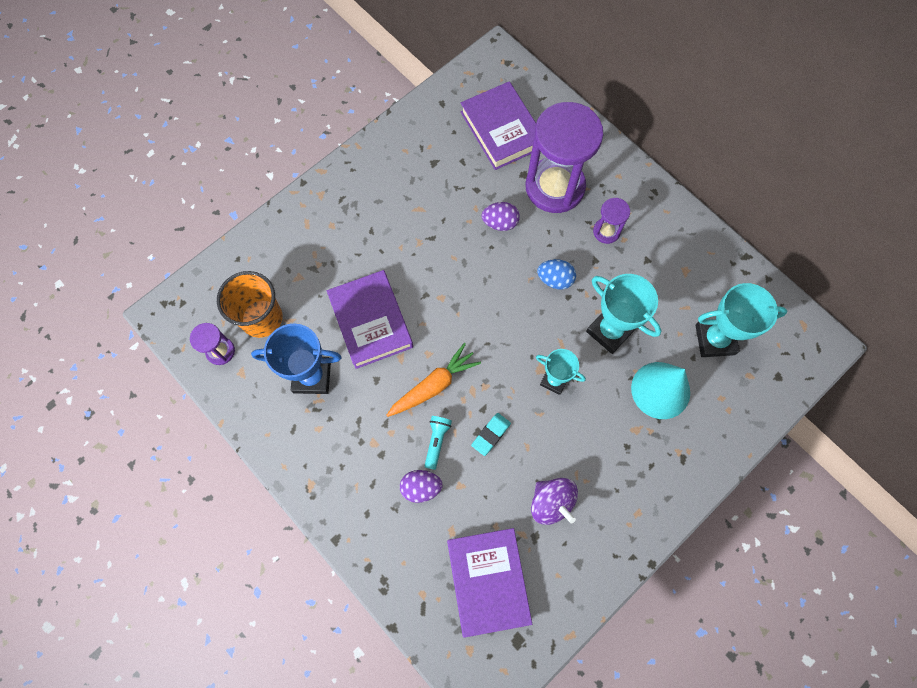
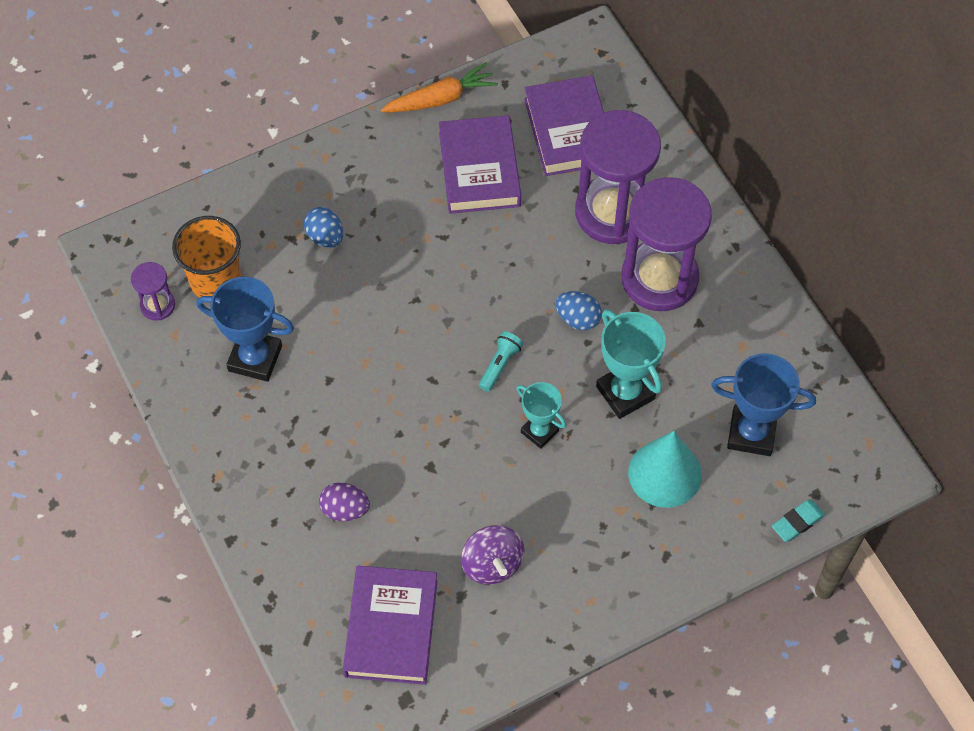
camera: 15 degrees right, 10 degrees down
(339, 260) = (325, 237): none -> blue egg
(370, 321) = (341, 314): purple book -> purple book (479, 169)
(433, 385) = (394, 402): orange carrot -> orange carrot (440, 98)
(437, 441) = (379, 464): turquoise flashlight -> turquoise flashlight (500, 365)
(491, 434) = (444, 473): turquoise eraser -> turquoise eraser (797, 522)
(500, 223) = (532, 238): purple egg -> none
(606, 231) = (659, 278): purple hourglass -> purple hourglass, size x2.23
(715, 340) = (751, 433): turquoise trophy -> blue trophy

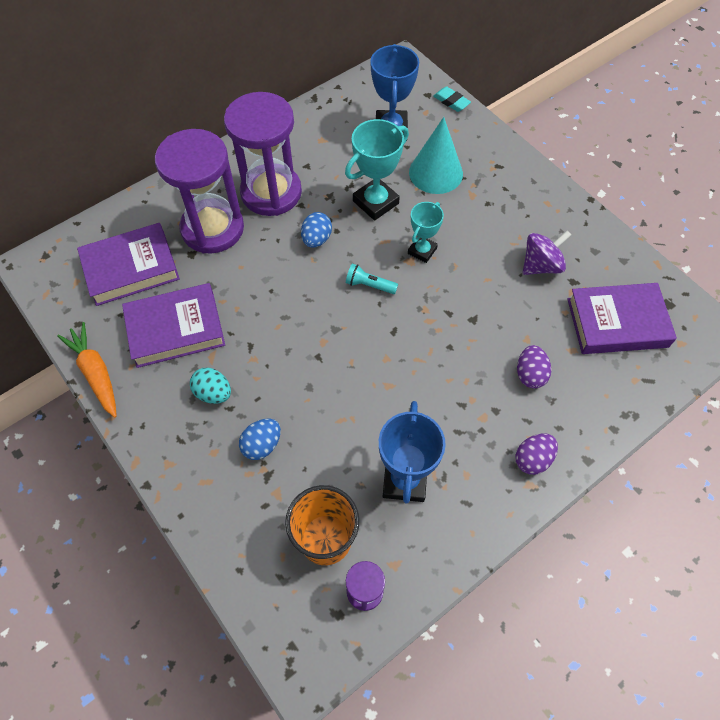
camera: 100 degrees left, 0 degrees up
(245, 485) = (532, 459): none -> purple egg
(394, 199) = (213, 393): none -> turquoise egg

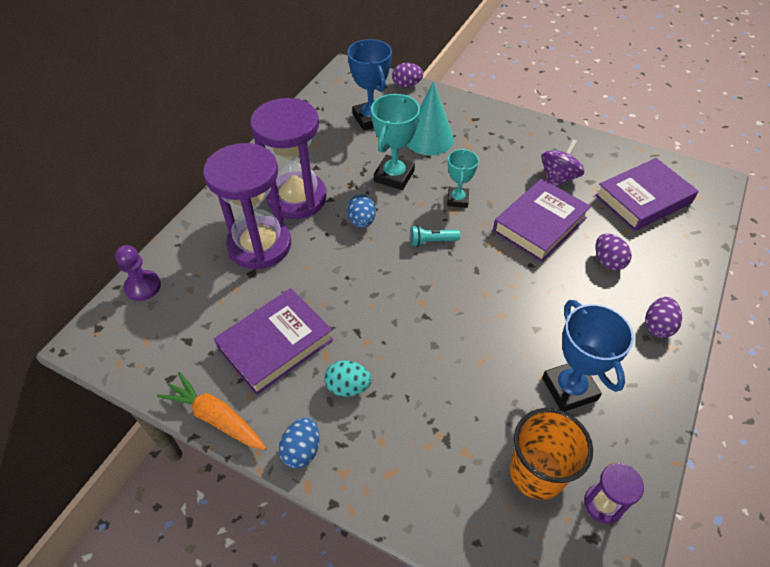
camera: 25 degrees left, 10 degrees down
(97, 231) = (143, 286): none -> purple pawn
(131, 268) = (198, 307): purple book -> purple book (539, 224)
(262, 445) = (424, 414): blue egg -> blue egg (302, 450)
(451, 102) = (406, 85): turquoise eraser -> purple egg

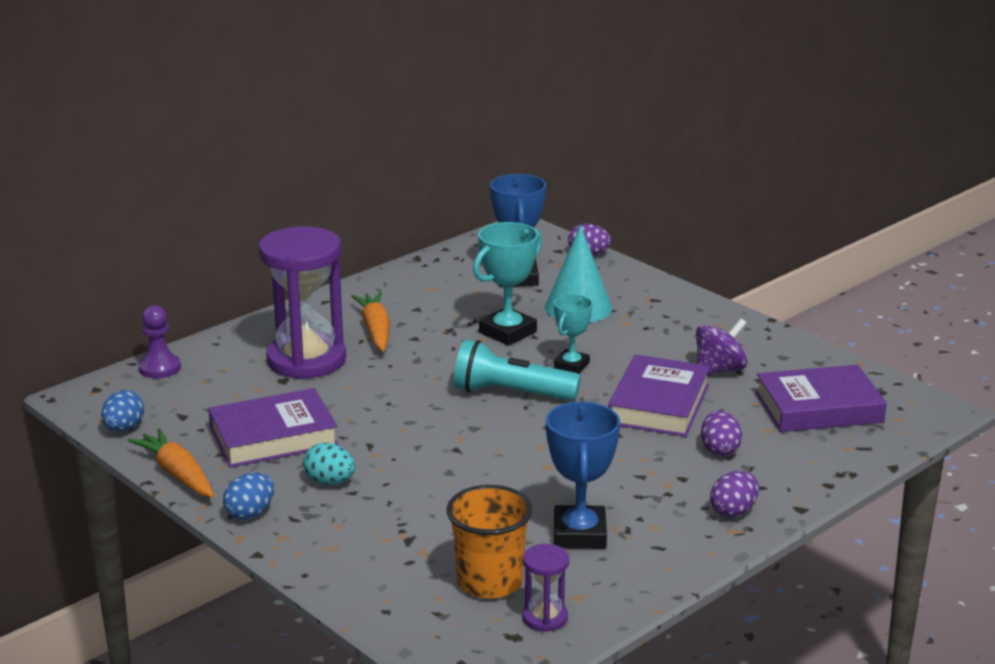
camera: 20 degrees right, 25 degrees down
(297, 198) = (375, 330): purple hourglass -> orange carrot
(361, 221) = (439, 362): blue egg -> blue egg (124, 428)
(431, 241) = (510, 393): turquoise flashlight -> turquoise flashlight, size x1.94
(539, 224) = (659, 404): purple book -> purple book turned 45 degrees counterclockwise

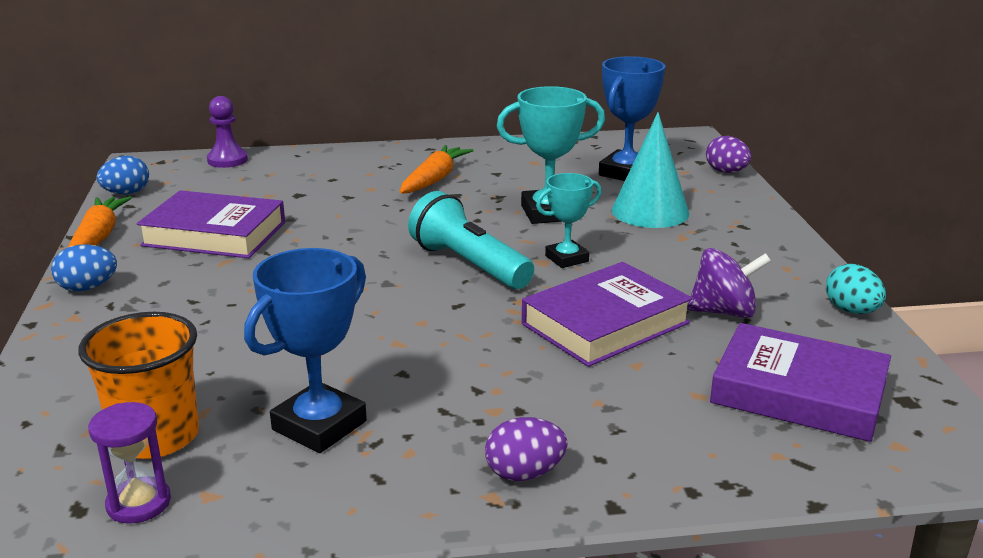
camera: 35 degrees right, 0 degrees up
(306, 360) = (341, 185): purple hourglass -> none
(330, 482) = (191, 285): turquoise egg -> turquoise egg (851, 311)
(719, 450) = (607, 395): purple egg -> none

